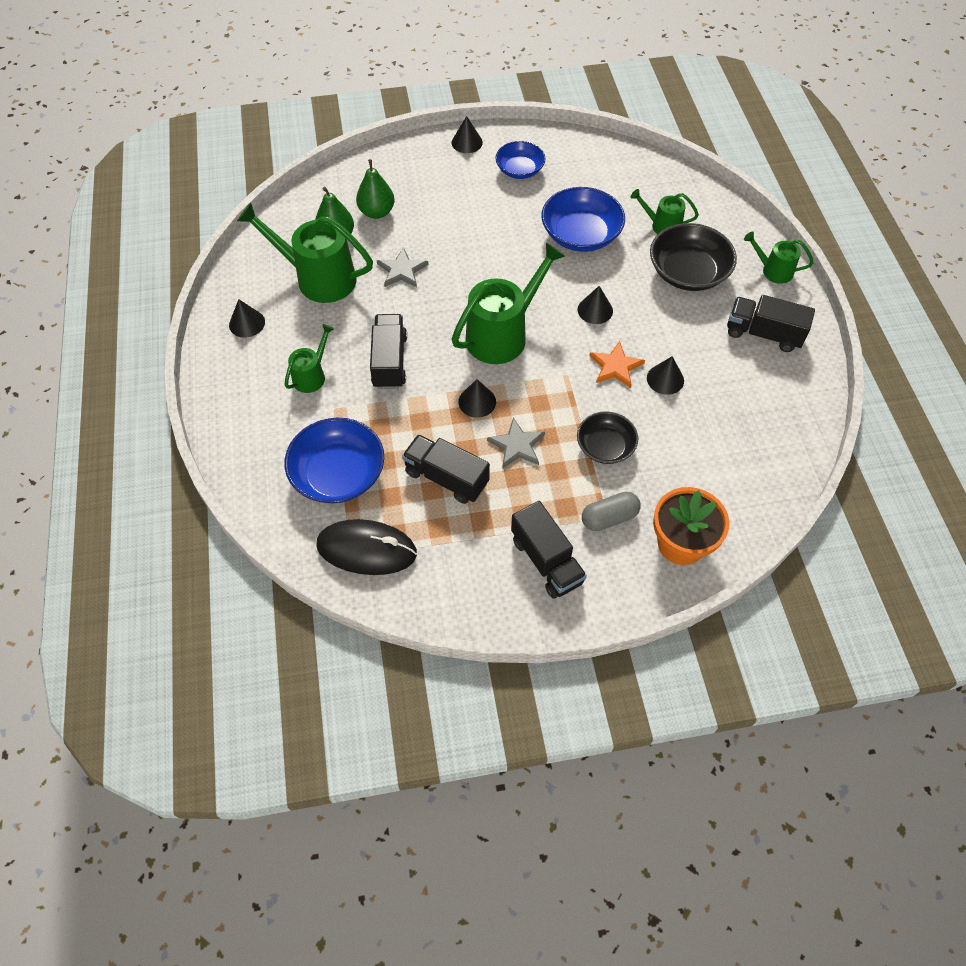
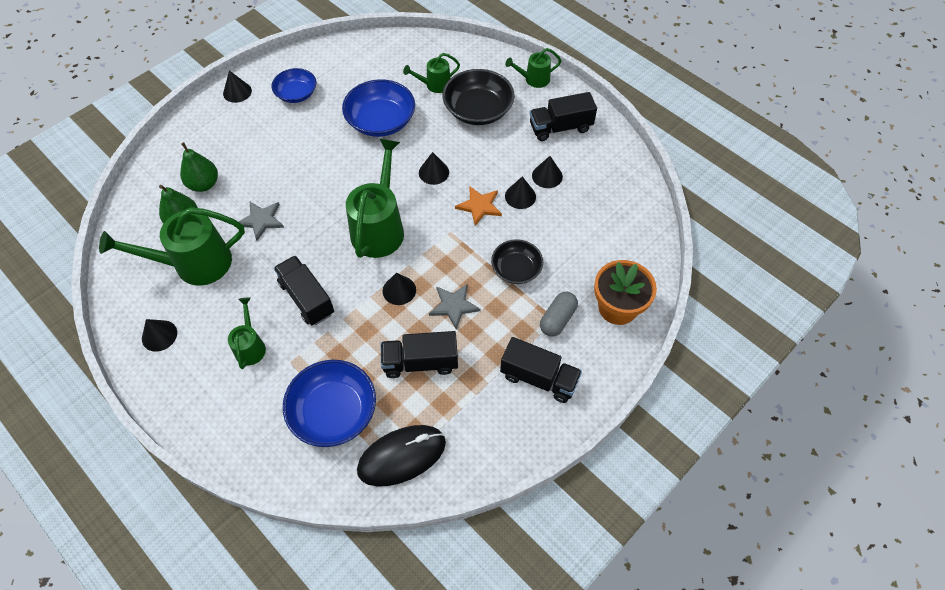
camera: 35 degrees left, 0 degrees up
(709, 374) = (547, 176): none -> black cone

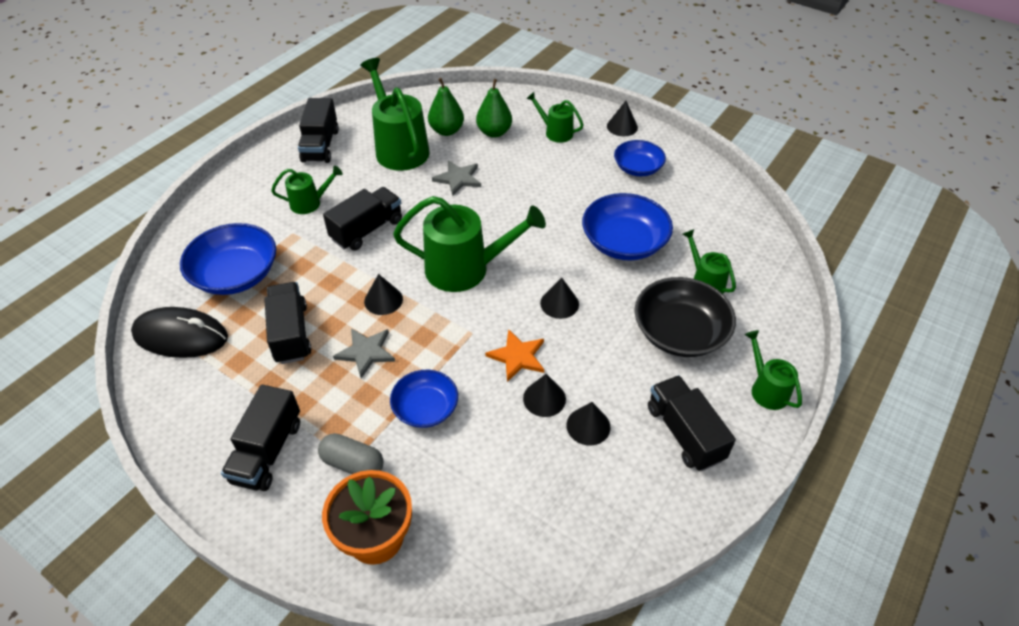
camera: 80 degrees right, 10 degrees down
(159, 335) = (320, 145): black cone -> black truck
(224, 139) = (555, 132): none -> green watering can
(402, 456) = (181, 336): black mouse -> black mouse turned 45 degrees counterclockwise
(516, 269) = (425, 408): black bowl -> blue bowl

